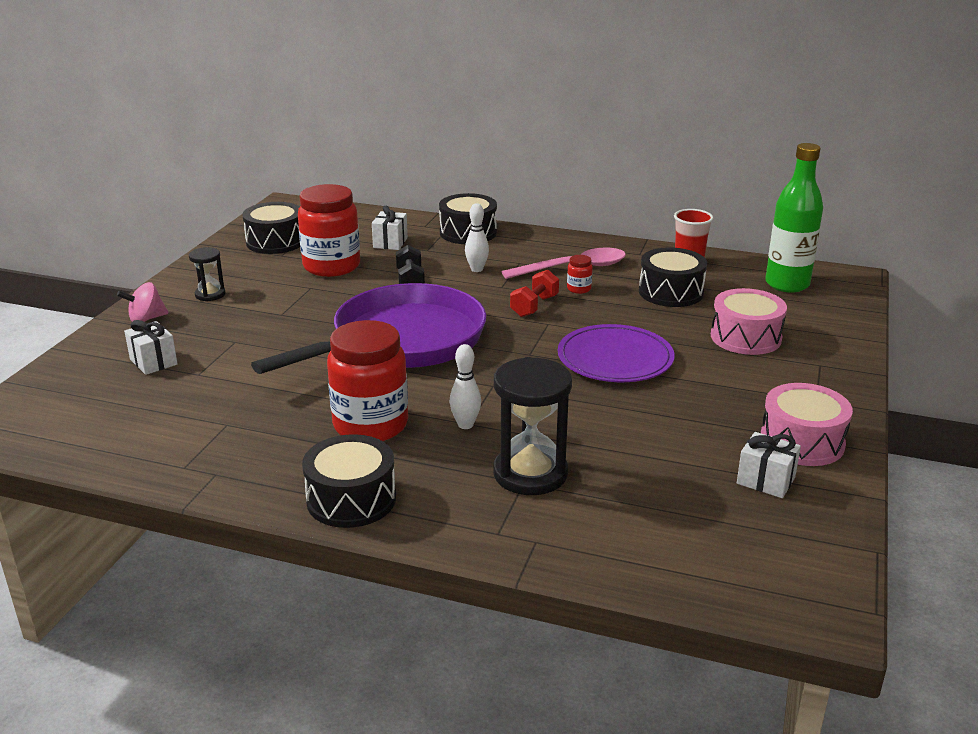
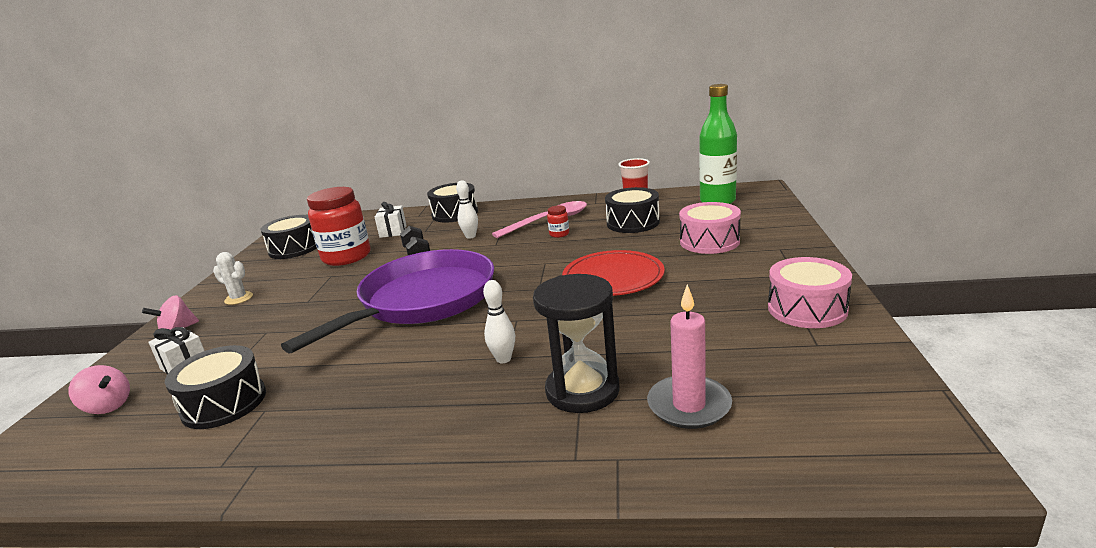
camera: 10 degrees left, 5 degrees down
(82, 387) = (108, 406): none -> pink spinning top
(210, 294) = (239, 298): black hourglass -> white cactus
(351, 499) = (409, 459): black drum -> black drum (224, 403)
(370, 425) = (412, 379): red jar -> none
(534, 306) = (528, 253): red dumbbell -> none
(615, 358) = (613, 277): purple plate -> red plate
(624, 510) = (689, 405): none -> pink candle
(765, 481) = (799, 348): white gift -> none

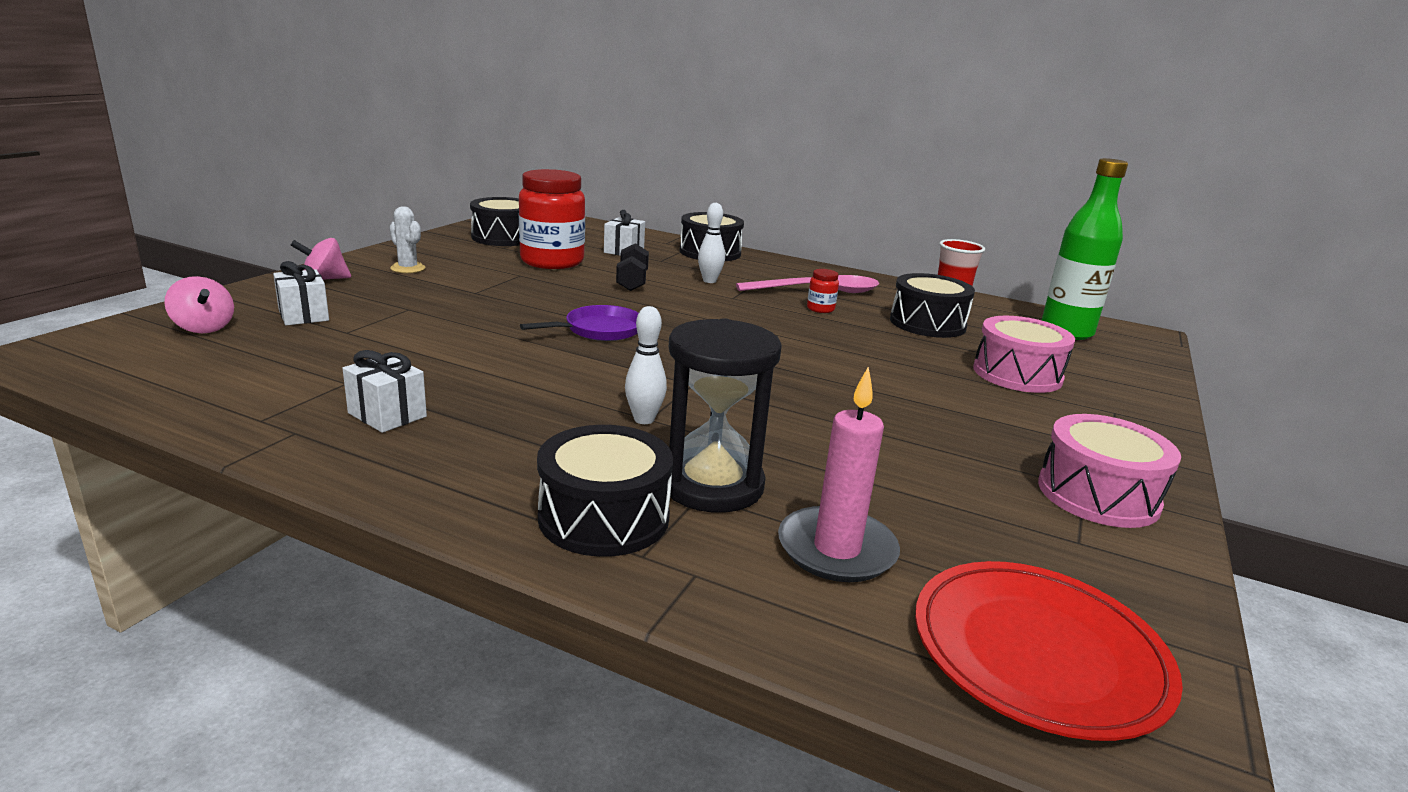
camera: 15 degrees right, 0 degrees up
(224, 403) = (312, 362): black drum -> black drum (604, 517)
(317, 424) = (387, 415): none -> white gift
(422, 301) = (599, 330): purple pan -> purple pan, size x0.43
(613, 277) = (852, 375): red plate -> red plate (1038, 652)

